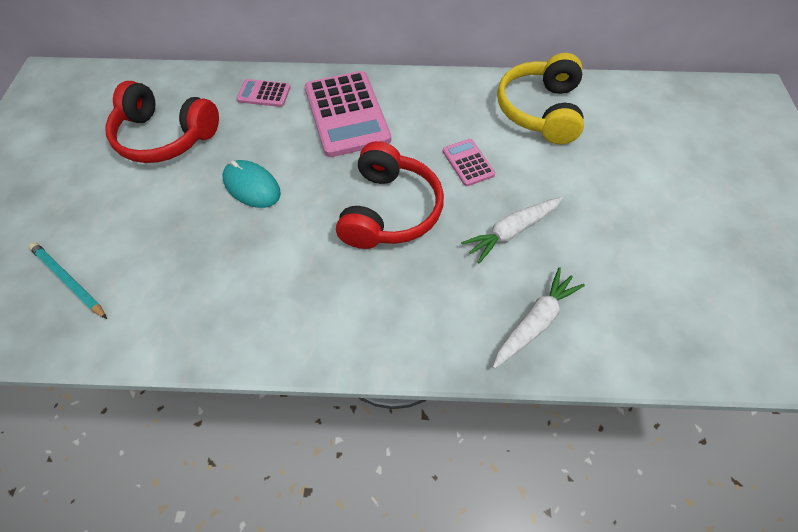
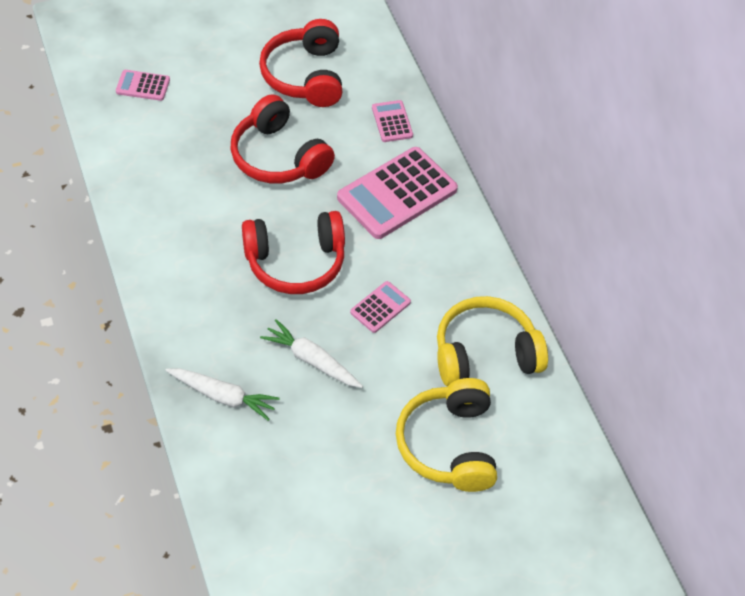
camera: 65 degrees right, 5 degrees down
(69, 281) = (143, 86): turquoise pencil -> pink calculator
(252, 186) = (278, 157): turquoise mouse -> red headphones
(628, 161) = (449, 445): none -> yellow headphones

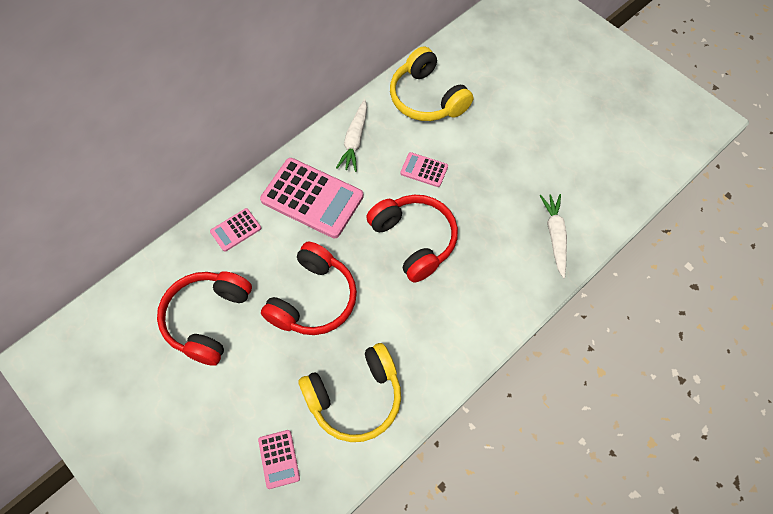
camera: 110 degrees left, 10 degrees up
(305, 76) = (208, 319): red headphones -> red headphones turned 135 degrees clockwise
(312, 360) = (492, 194): white carrot -> white carrot (354, 140)
(449, 445) = (507, 95): yellow headphones -> yellow headphones (355, 397)

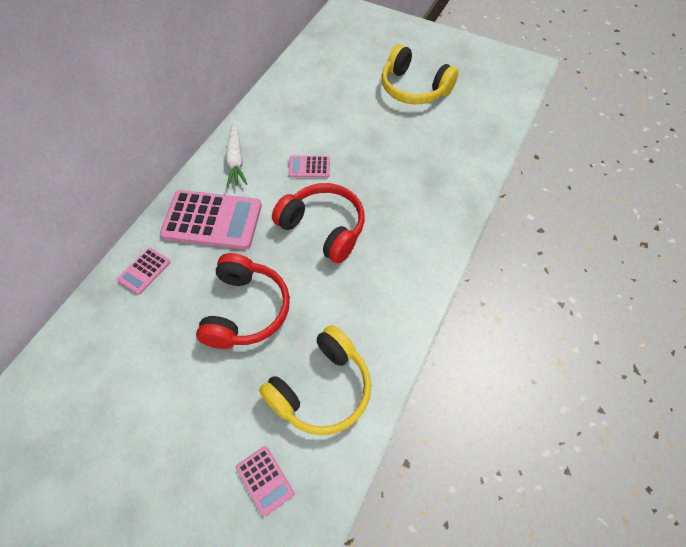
camera: 20 degrees left, 5 degrees down
(208, 319) = (141, 365): red headphones -> none
(427, 98) = (289, 109): yellow headphones -> yellow headphones (414, 88)
(555, 236) = (447, 188): white carrot -> none

